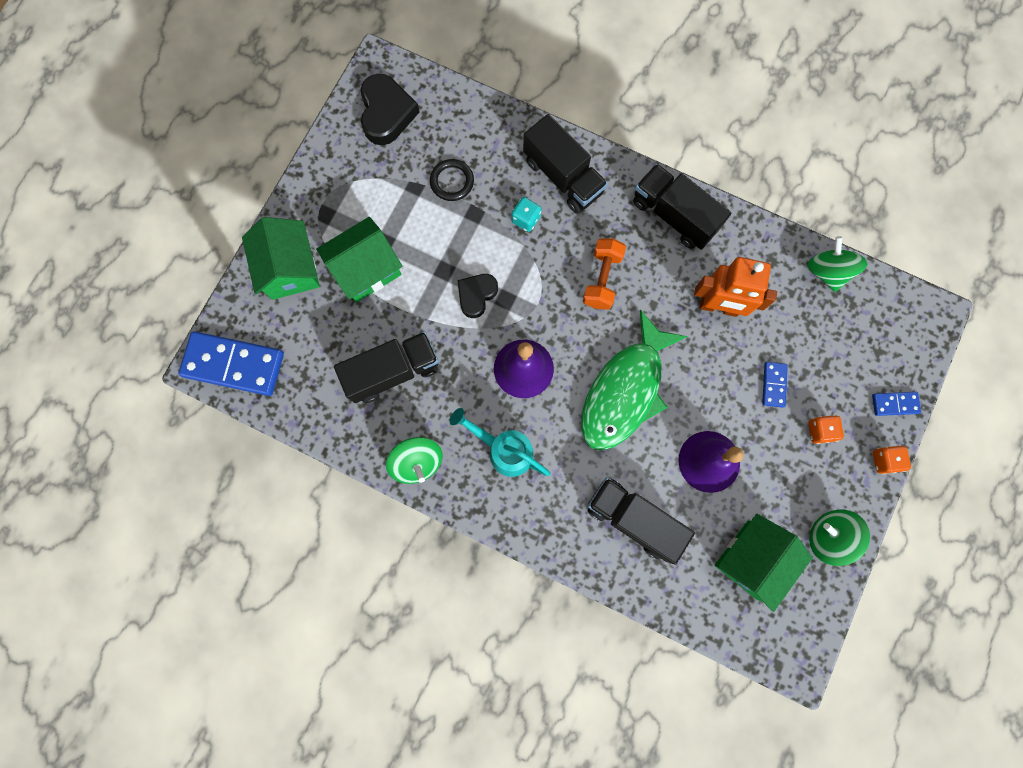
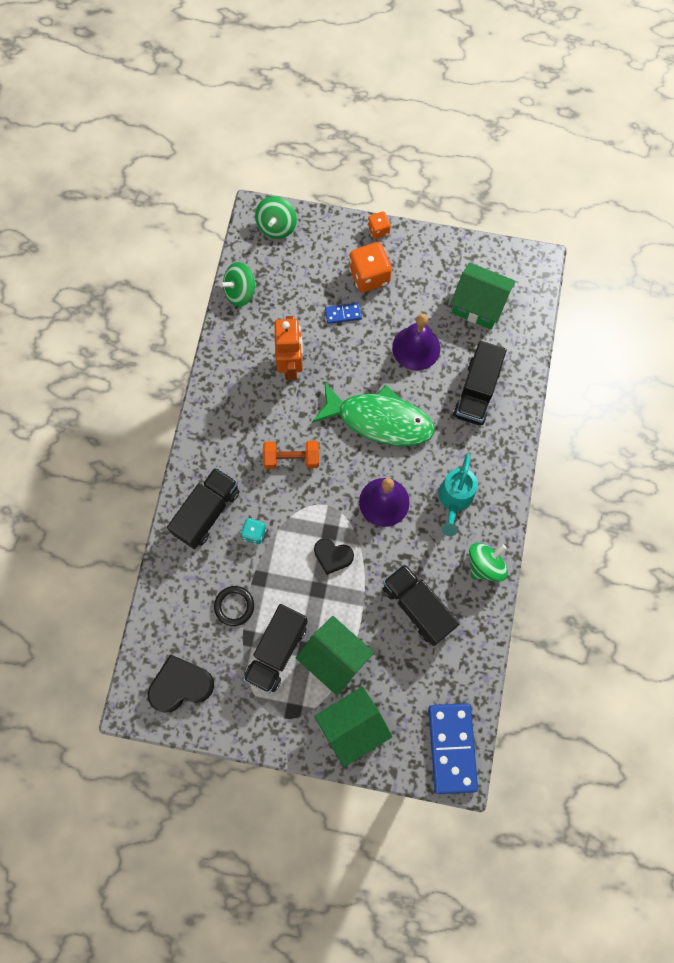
camera: 105 degrees left, 5 degrees down
(674, 215) = (221, 415): black truck -> black truck (277, 651)
(820, 431) = (369, 276): orange dice -> orange dice, size x1.82
(828, 536) = (445, 258): green spinning top -> green spinning top (276, 226)
(894, 404) = (333, 230): blue domino -> none

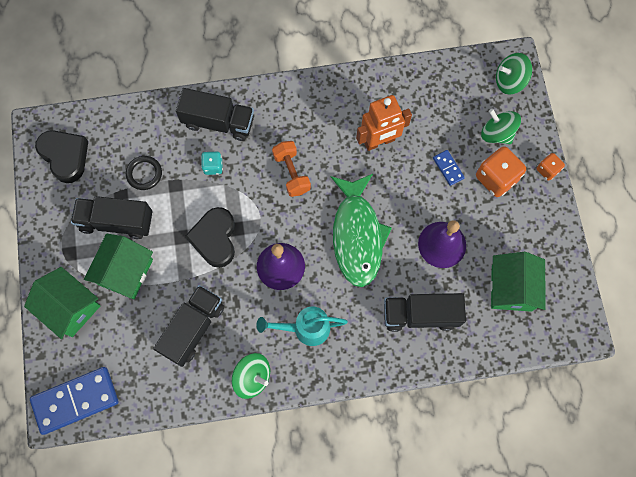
camera: 70 degrees right, 0 degrees up
(240, 292) = (431, 74): green spinning top -> green spinning top (497, 133)
(332, 556) = (215, 239): black heart -> black heart, size x1.54

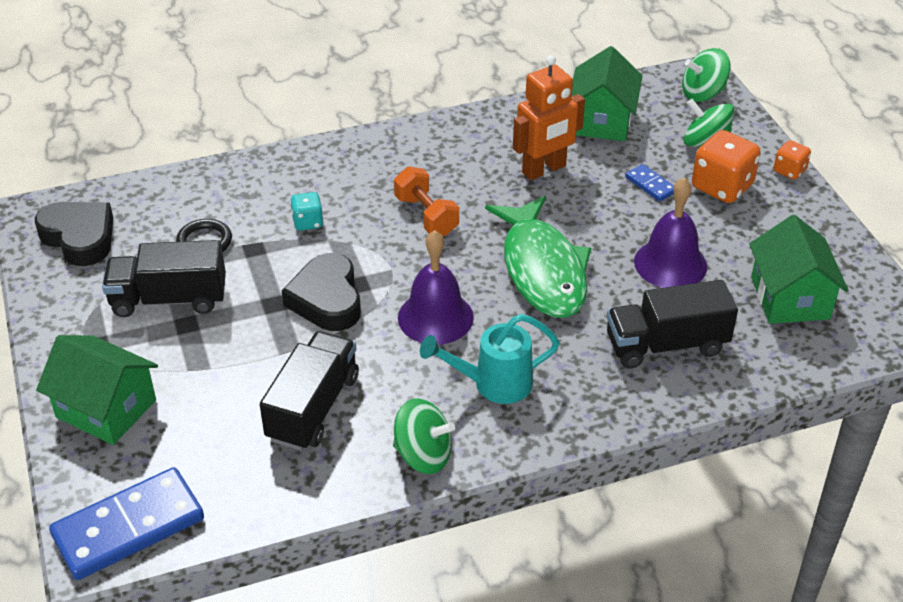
camera: 10 degrees left, 30 degrees down
(125, 272) = (191, 354): green house -> green house (602, 120)
(218, 122) = (306, 176): black truck -> none

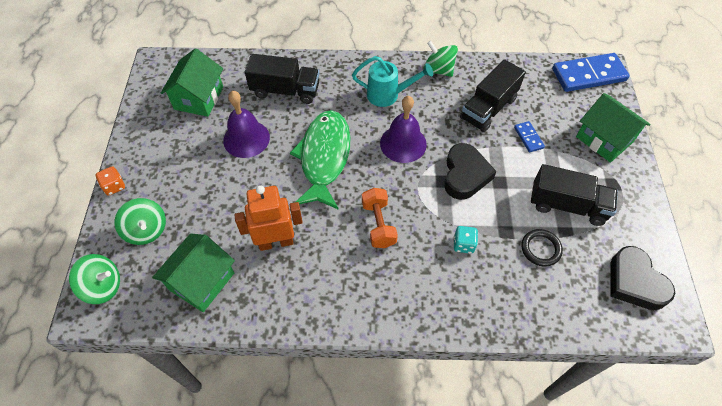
camera: 160 degrees left, 15 degrees up
(650, 185) = (213, 204): blue domino -> blue domino (528, 138)
(722, 187) = (169, 187): orange dice -> none

